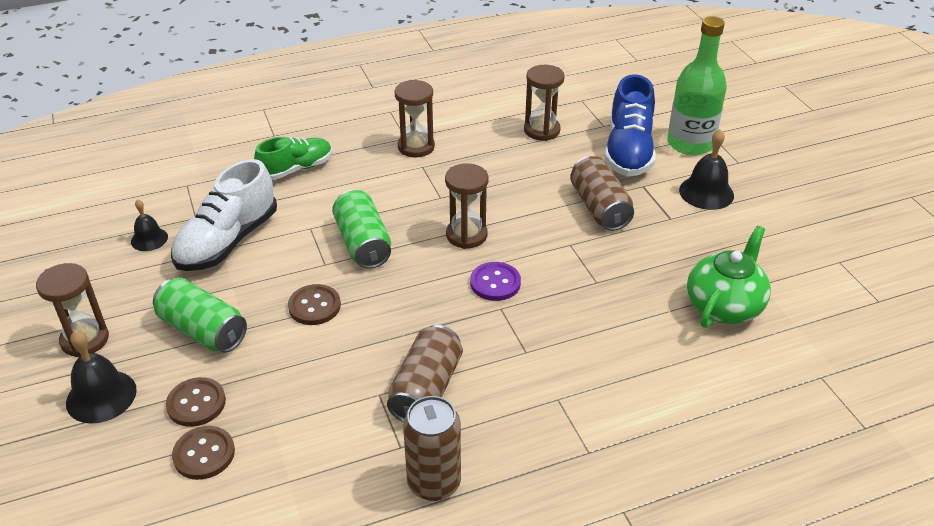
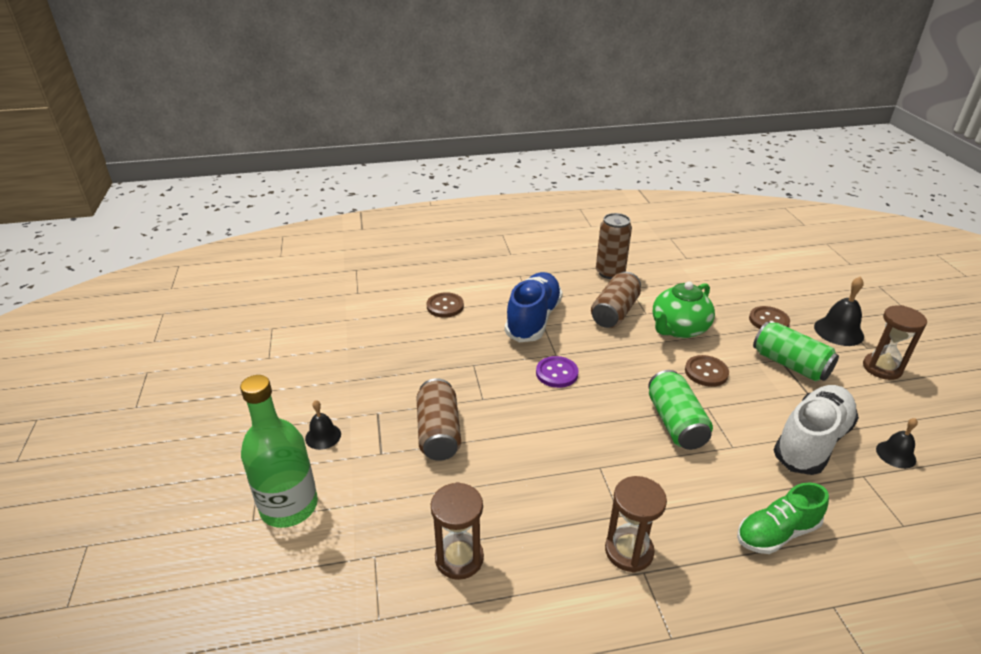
camera: 170 degrees left, 5 degrees down
(204, 454) = (749, 296): brown button -> brown button (445, 306)
(466, 235) = (576, 419): brown hourglass -> none
(628, 151) = (368, 505): blue shoe -> blue shoe (533, 319)
(706, 192) = (323, 436): black bell -> black bell, size x0.63
(724, 306) = (386, 337): green teapot -> green teapot (678, 329)

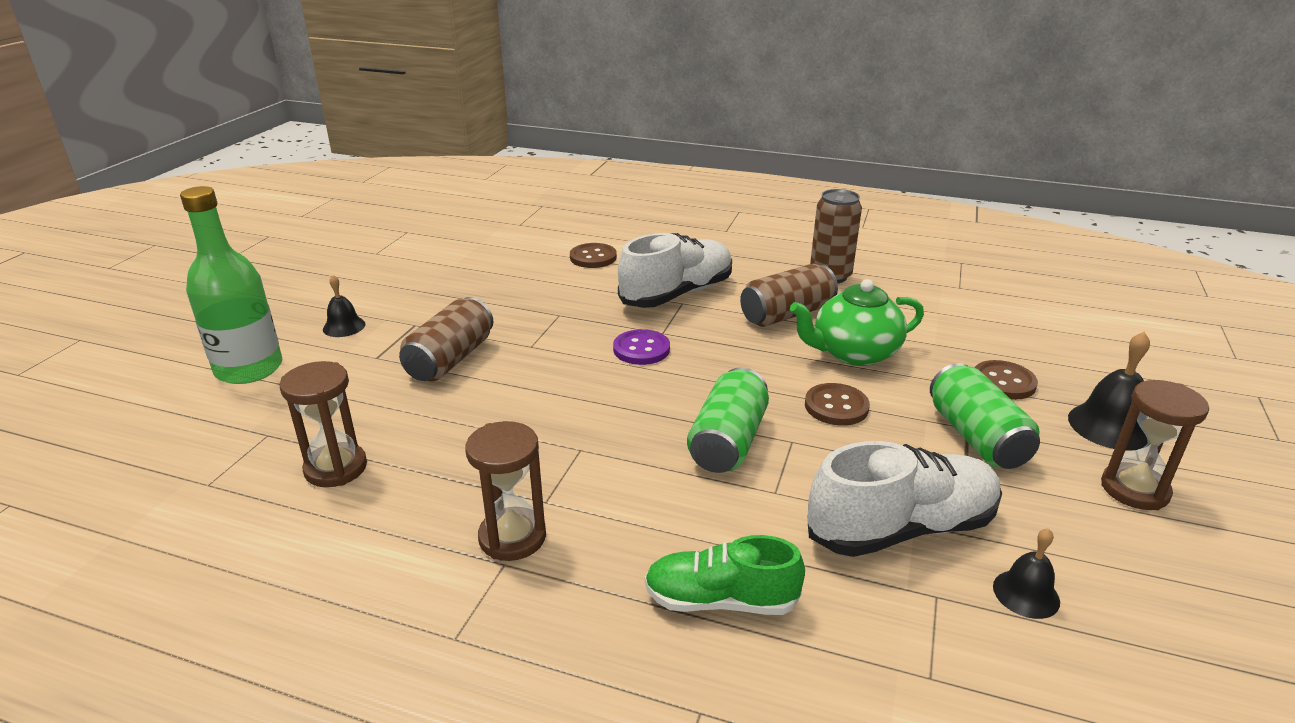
camera: 30 degrees right, 5 degrees down
(533, 319) = (677, 294): blue shoe -> white shoe

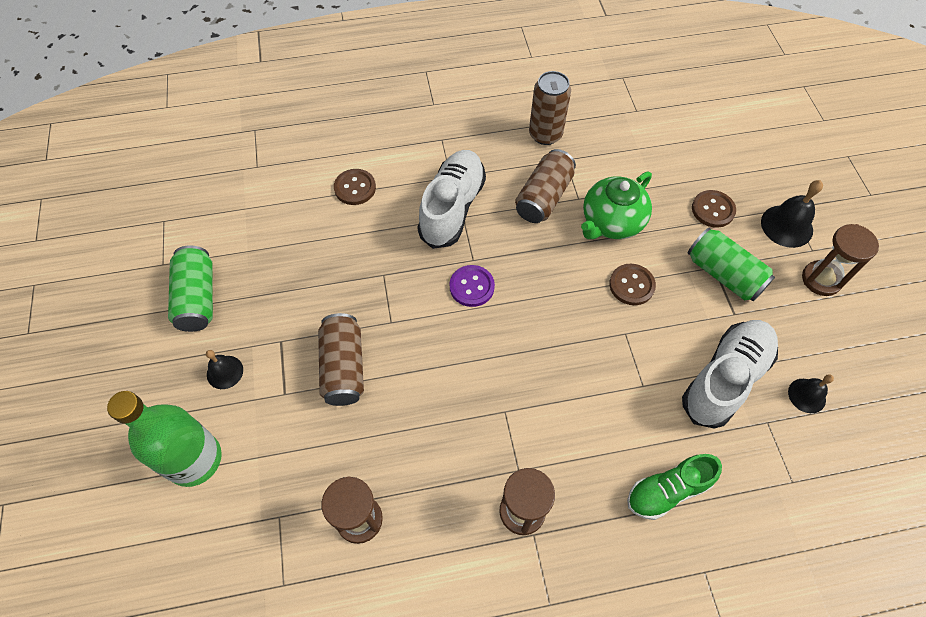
camera: 30 degrees left, 30 degrees up
(728, 441) = (589, 354): green can -> green can (198, 298)

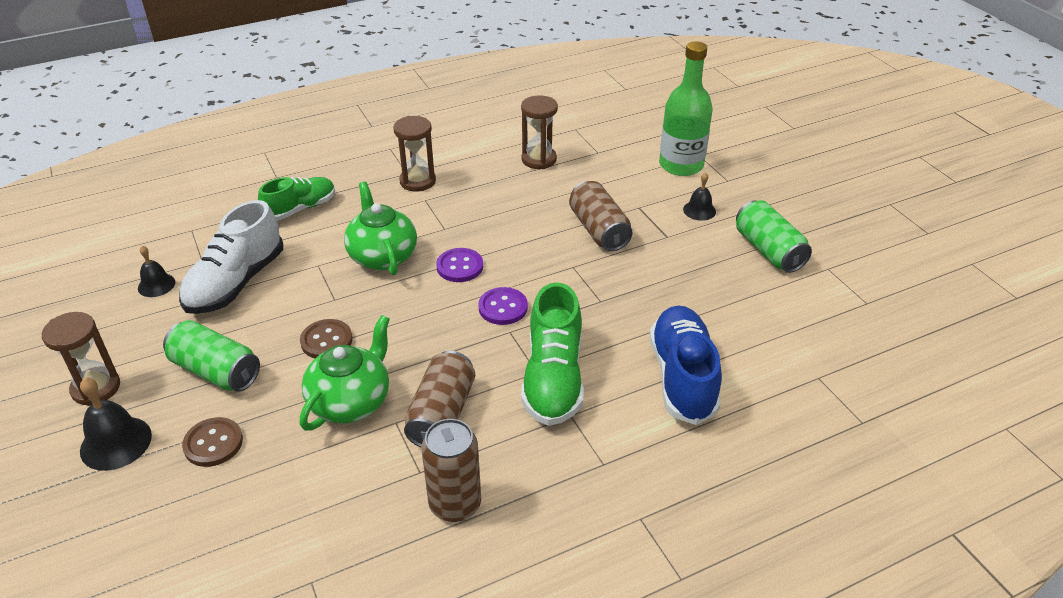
camera: 165 degrees right, 20 degrees down
(355, 188) = (682, 377): brown button -> blue shoe
(452, 208) = (553, 379): white shoe -> green shoe
(500, 348) = (460, 266): none -> purple button
(575, 383) = (382, 256): none -> green teapot

